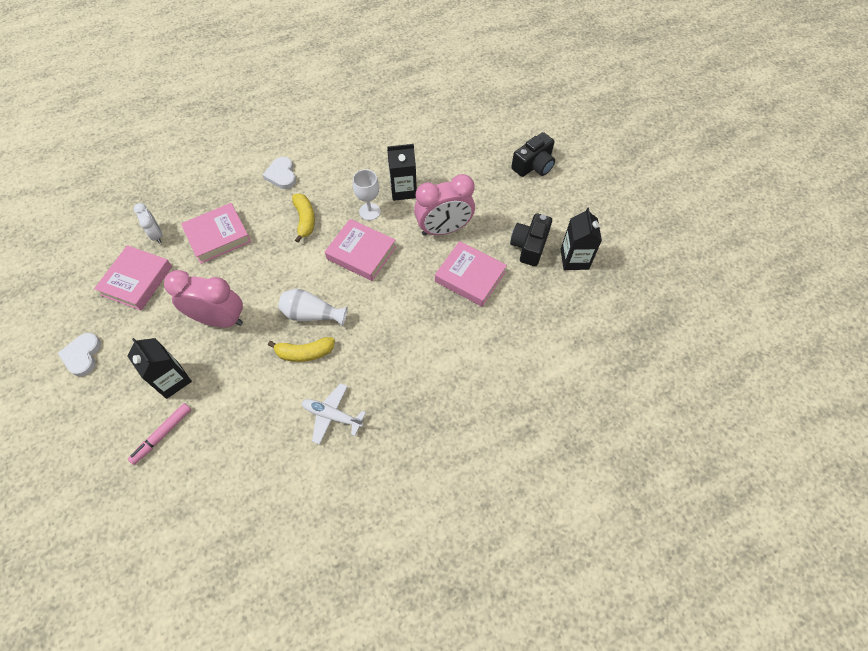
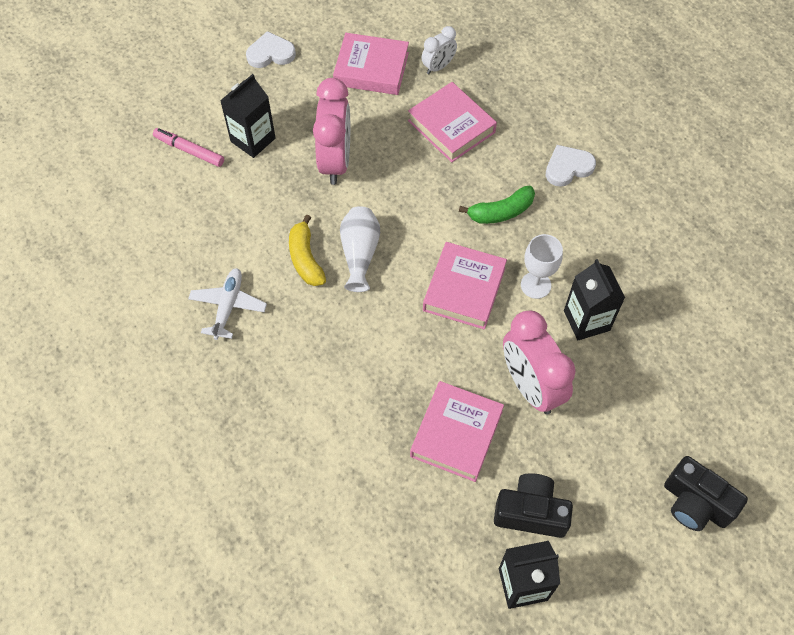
camera: 80 degrees right, 0 degrees up
(305, 220) = (501, 212): yellow banana -> green banana

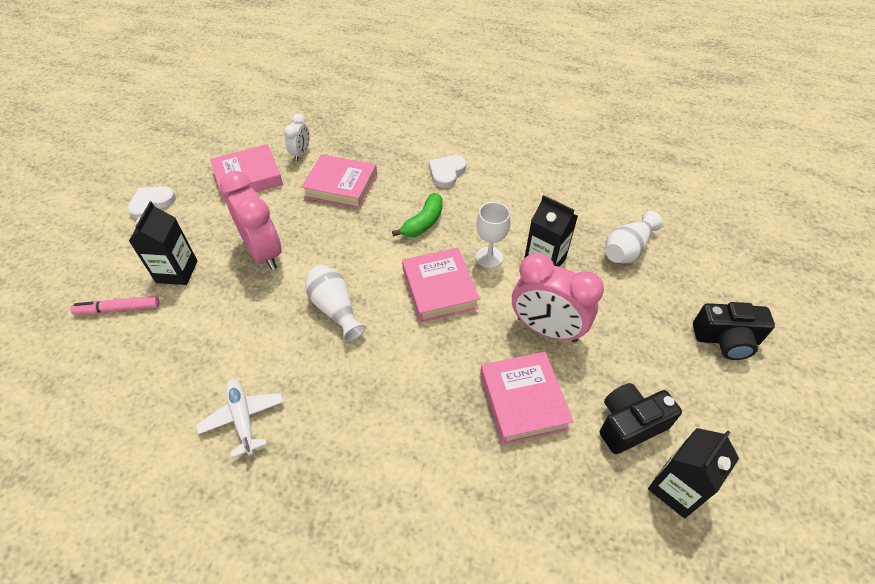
camera: 35 degrees left, 10 degrees down
(305, 258) = (290, 338): yellow banana -> none
(683, 358) = (627, 249): none -> white vase

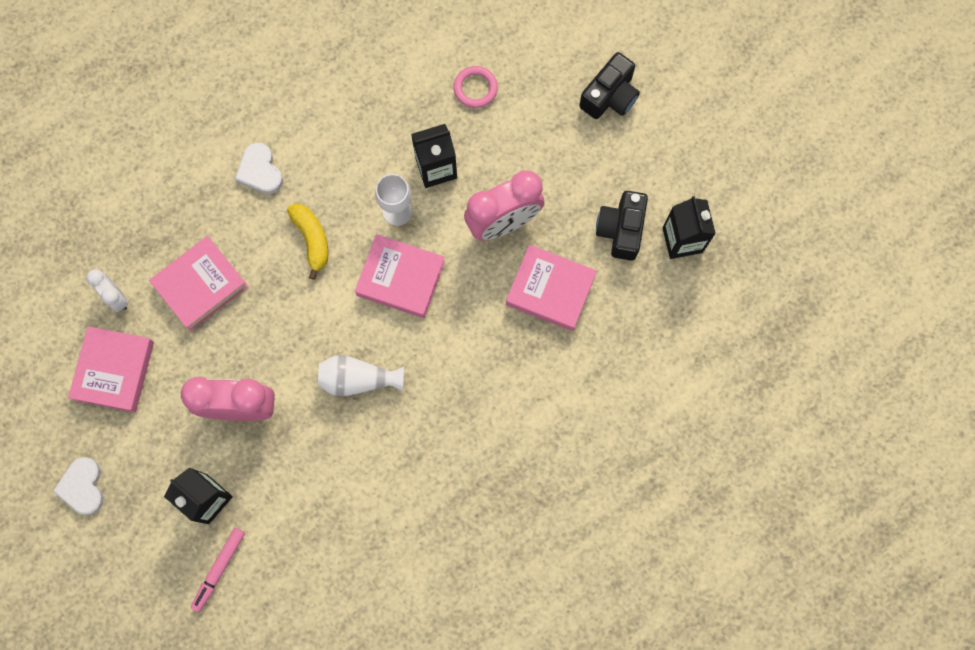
camera: 55 degrees left, 25 degrees up
(243, 418) = (416, 509): white plane -> none
(423, 223) = (312, 239): green banana -> yellow banana
(627, 249) = (475, 88): white vase -> pink ring

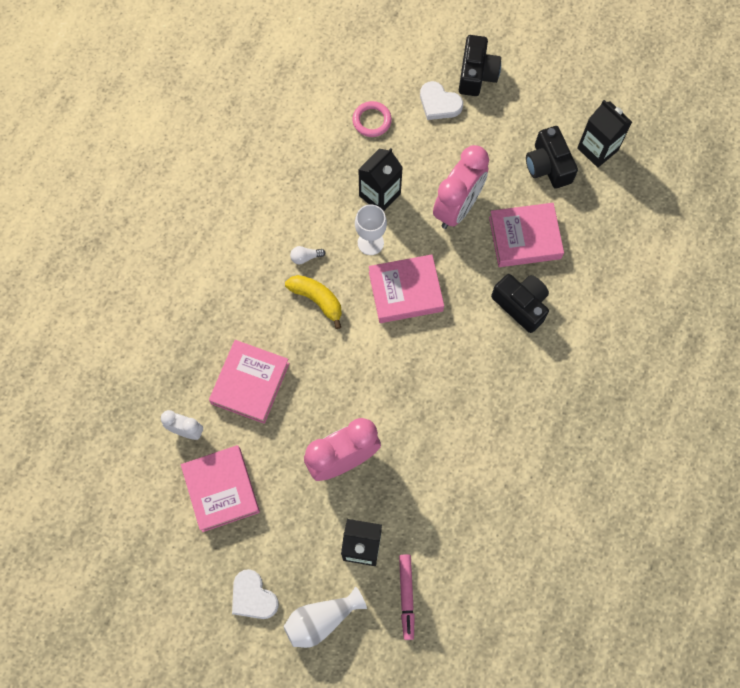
camera: 30 degrees left, 5 degrees down
(260, 171) = (242, 270): white heart -> white heart (439, 103)
(327, 191) = (305, 257): none -> white light bulb
(358, 379) = (422, 386): white vase -> white vase (321, 619)
(503, 355) = (521, 305): none -> black camera

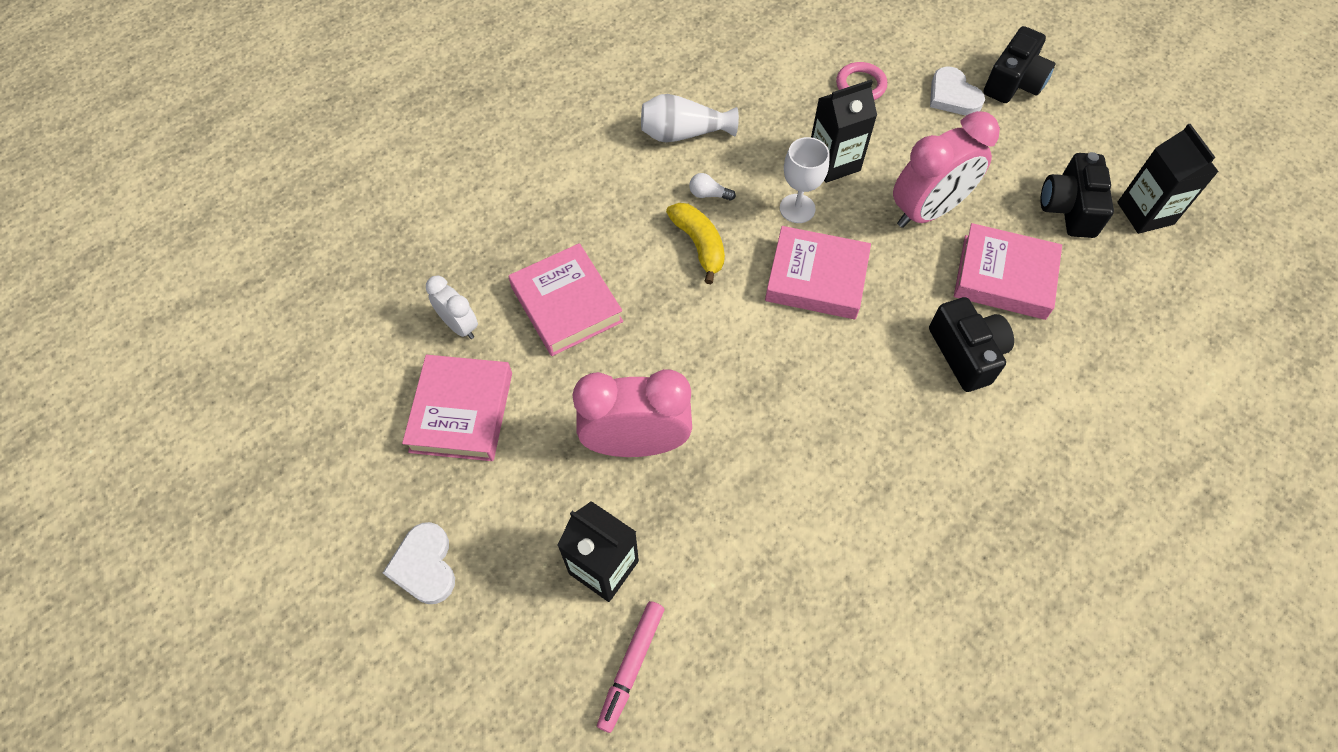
camera: 25 degrees right, 10 degrees down
(250, 383) = (567, 304): pink book -> pink book turned 75 degrees counterclockwise
(321, 619) = (498, 641): white vase -> white vase (683, 133)

